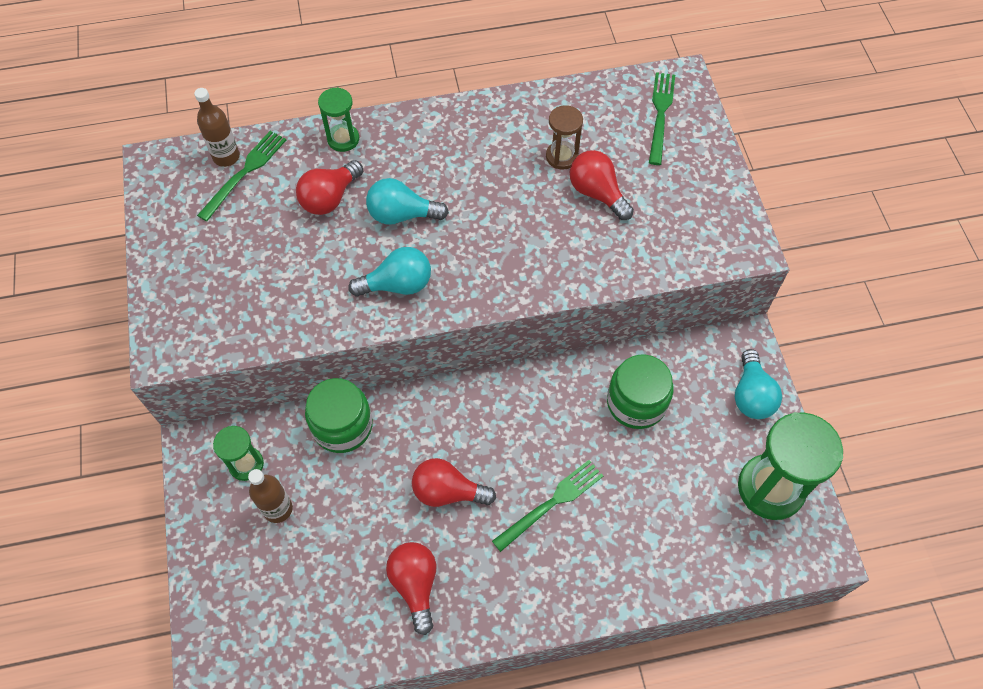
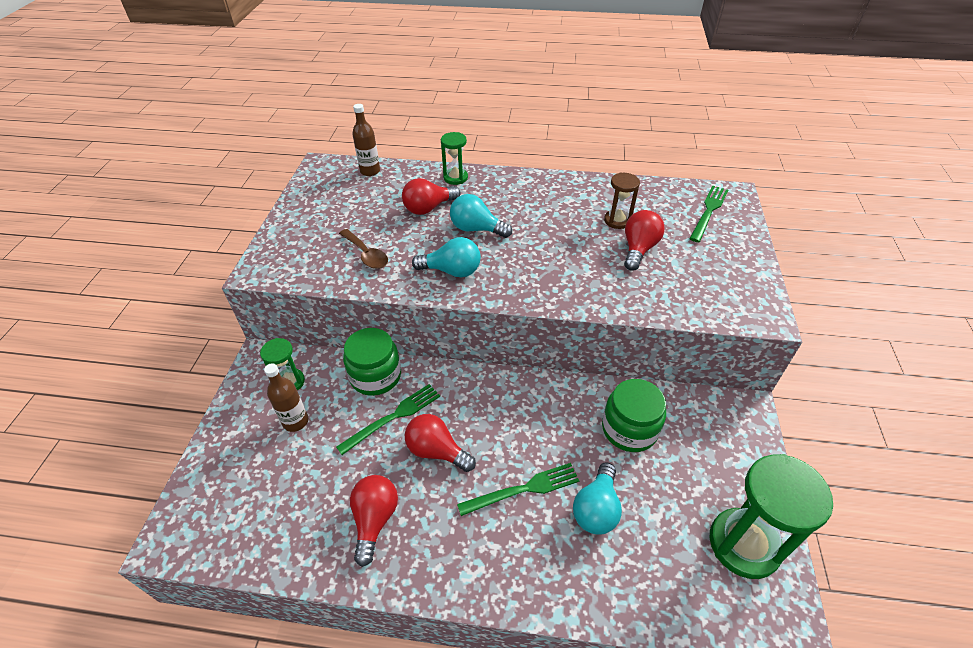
camera: 20 degrees right, 15 degrees down
(245, 172) = (377, 182): green fork -> green fork (393, 417)
(285, 290) = (366, 254): none -> brown spoon
(597, 193) = (638, 249): red light bulb -> red light bulb turned 45 degrees clockwise
(751, 395) = (742, 454): turquoise light bulb -> turquoise light bulb (596, 509)

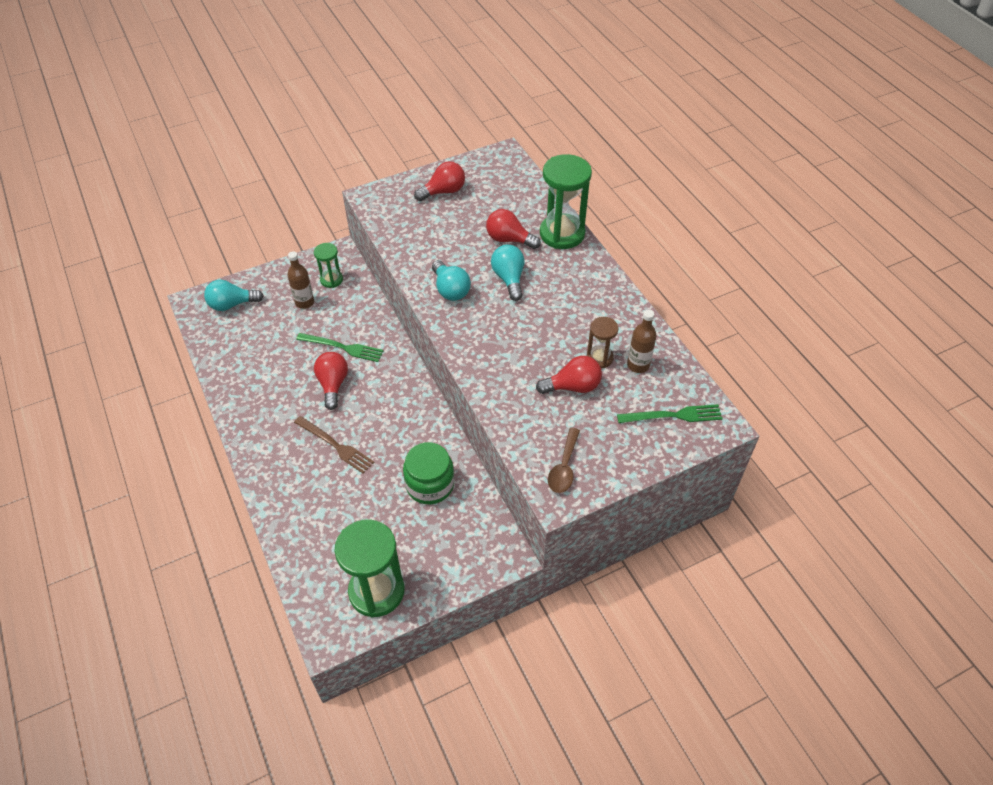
camera: 55 degrees right, 5 degrees up
(366, 254) = (428, 237): brown spoon -> brown spoon (564, 467)
(370, 171) = (523, 183): brown bottle -> brown bottle (638, 365)
(375, 376) = (369, 318): green jar -> none
(375, 520) = (264, 382): red light bulb -> red light bulb (443, 191)
(455, 178) = (562, 234): green hourglass -> green hourglass, size x1.89
(523, 489) = (335, 446): green fork -> brown fork
(596, 509) = (348, 493): turquoise light bulb -> turquoise light bulb (232, 304)

